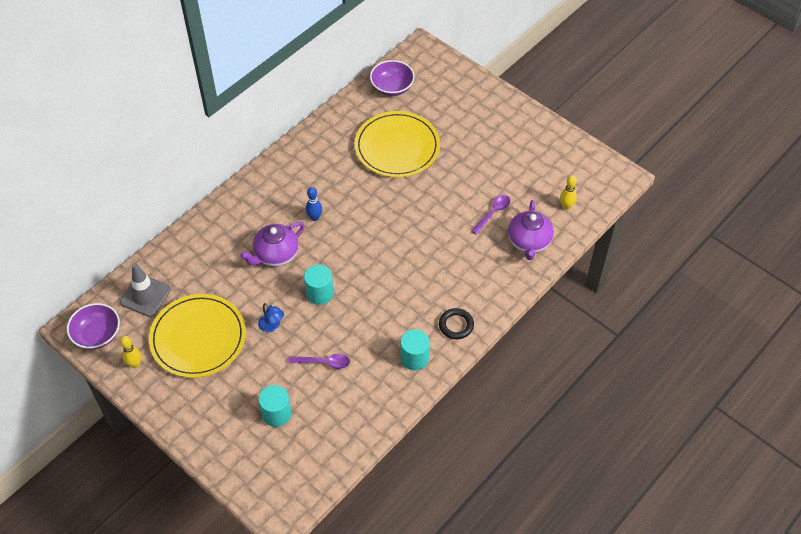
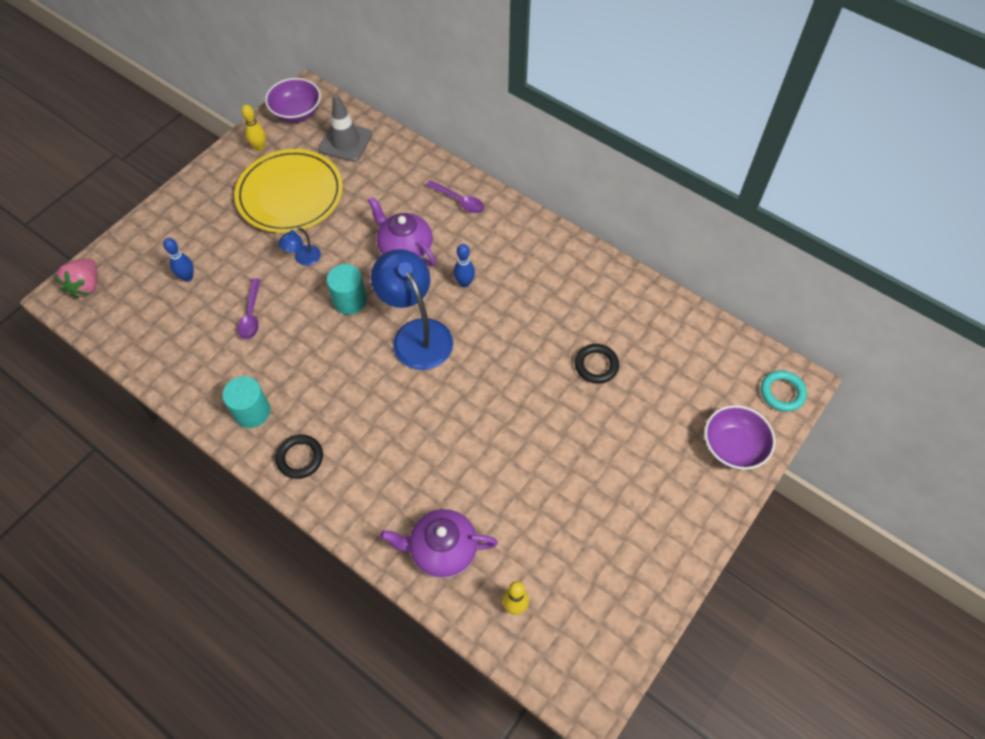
camera: 85 degrees right, 5 degrees up
(273, 497) = (86, 286): none -> pink strawberry
(276, 413) = (187, 277): turquoise cylinder -> blue bowling pin
(357, 250) = (416, 334): none -> blue lamp
(392, 87) = (707, 350): purple bowl -> purple bowl (733, 447)
(397, 147) = (596, 365): yellow plate -> black ring
(428, 56) = (782, 392): none -> turquoise ring
(493, 213) = (491, 497): purple spoon -> purple spoon (459, 201)

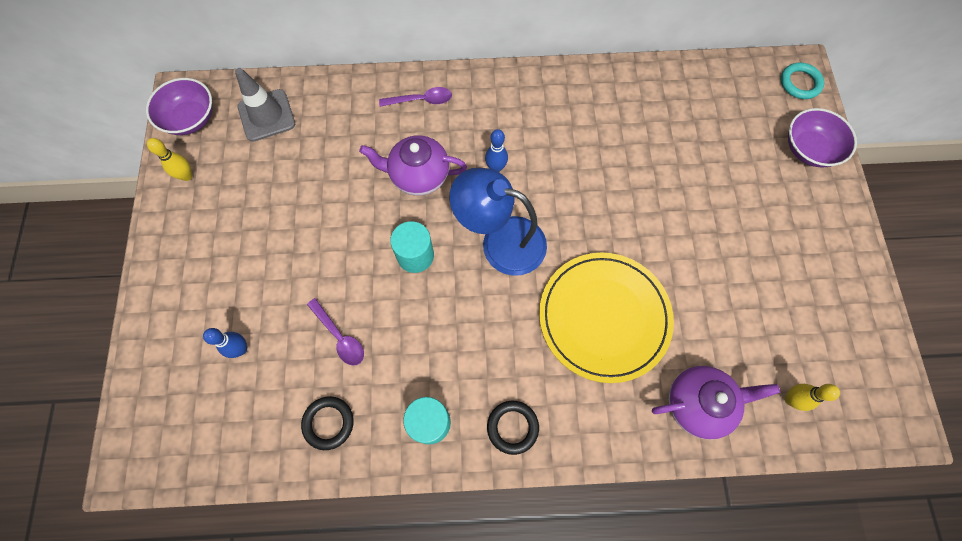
camera: 40 degrees left, 10 degrees up
(86, 286) = (142, 438): pink strawberry -> none
(290, 194) = (262, 199): yellow plate -> yellow plate (604, 317)
(303, 259) = (336, 249): blue lamp -> none
(442, 550) = (698, 404): purple teapot -> purple teapot turned 150 degrees counterclockwise
(596, 365) = (660, 160): black ring -> black ring (328, 423)

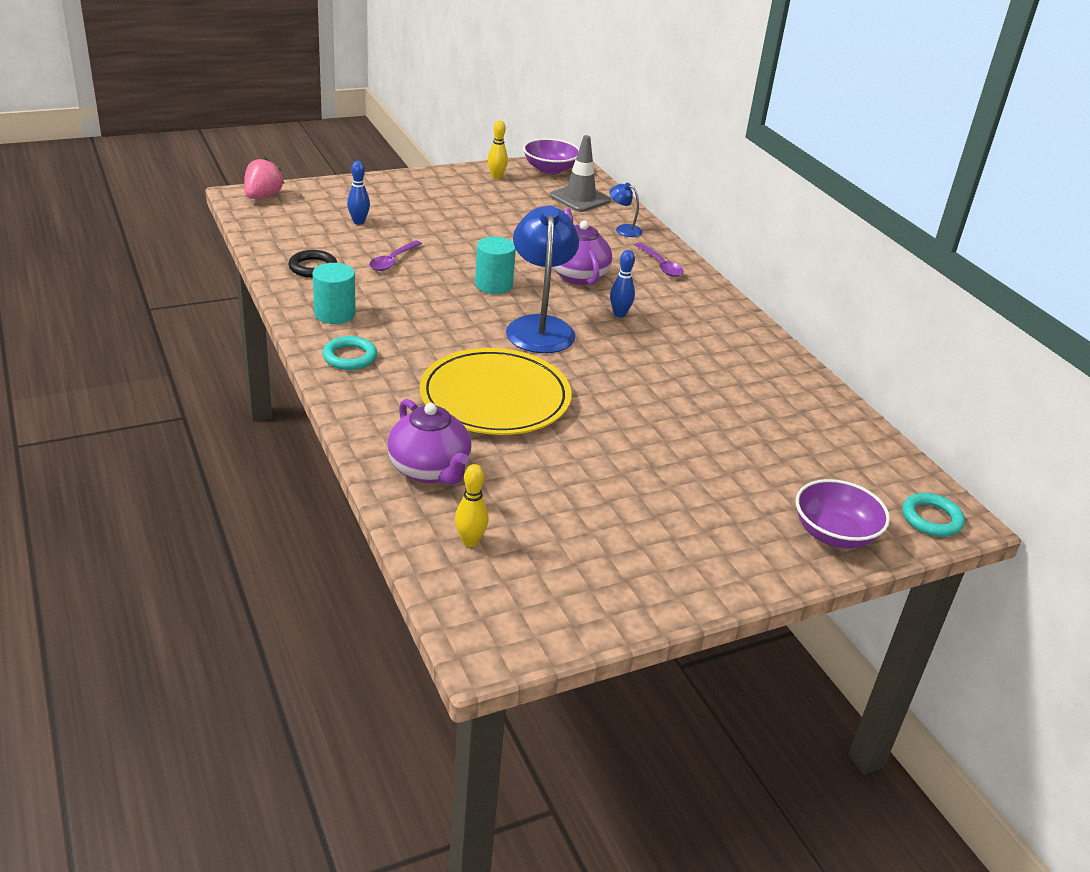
camera: 65 degrees right, 35 degrees down
(137, 444) = (262, 196): none -> pink strawberry
(343, 102) = (623, 229): none -> blue lamp
(512, 427) = (350, 357): black ring -> turquoise ring

